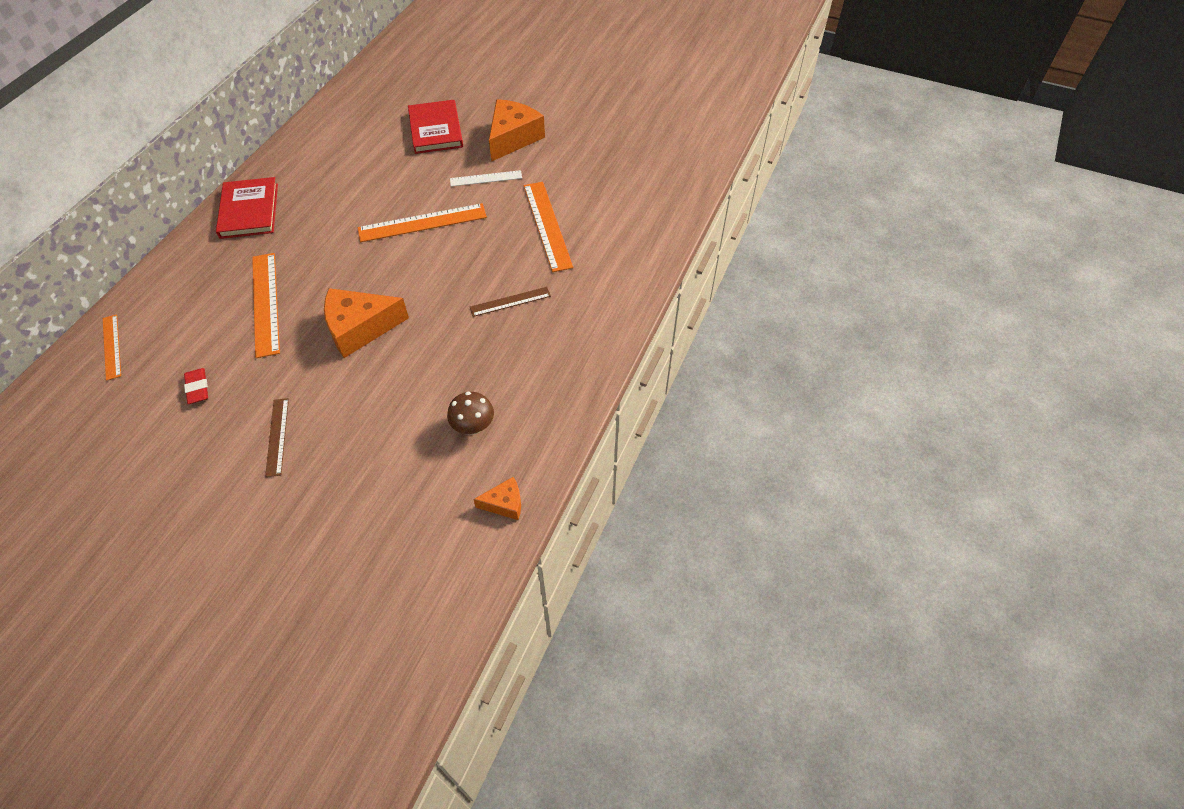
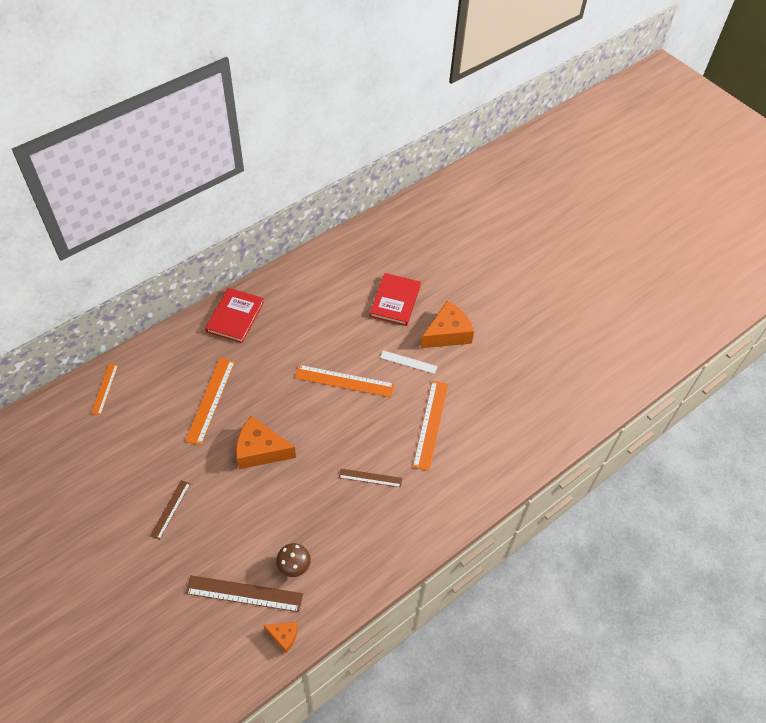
camera: 25 degrees right, 0 degrees up
(197, 388) = (140, 447): red eraser -> none
(428, 482) = (244, 594): none -> brown ruler

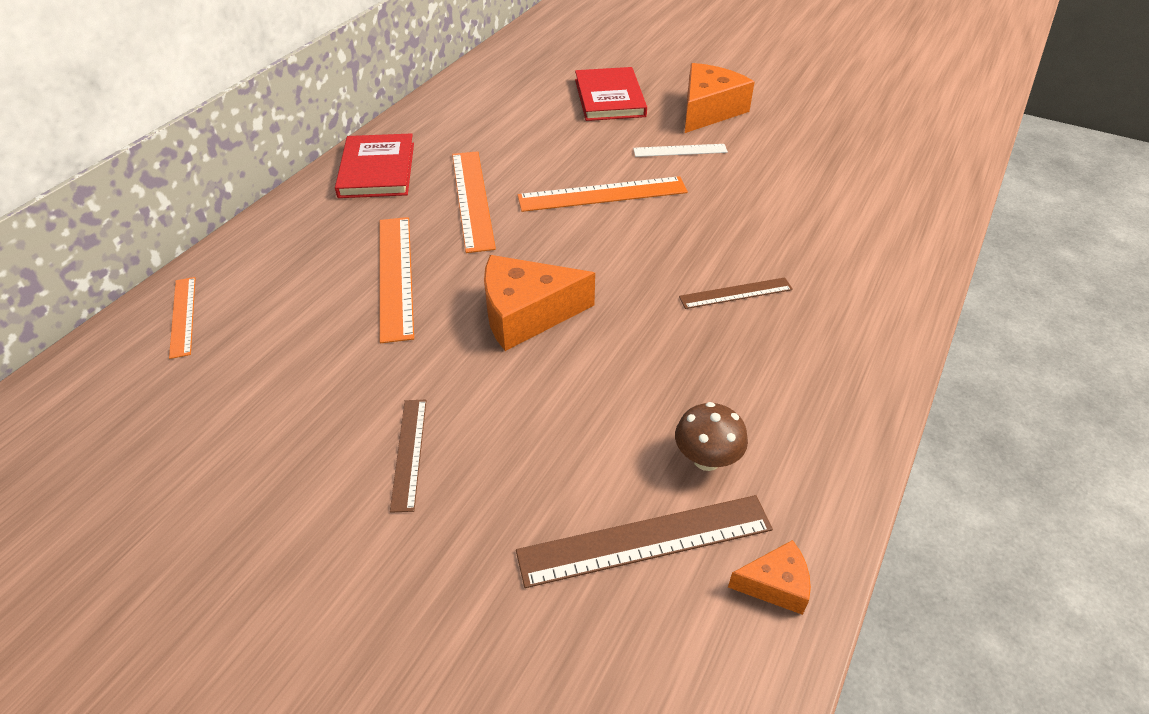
camera: 20 degrees left, 10 degrees down
(430, 424) = (770, 205): orange ruler -> orange ruler (472, 199)

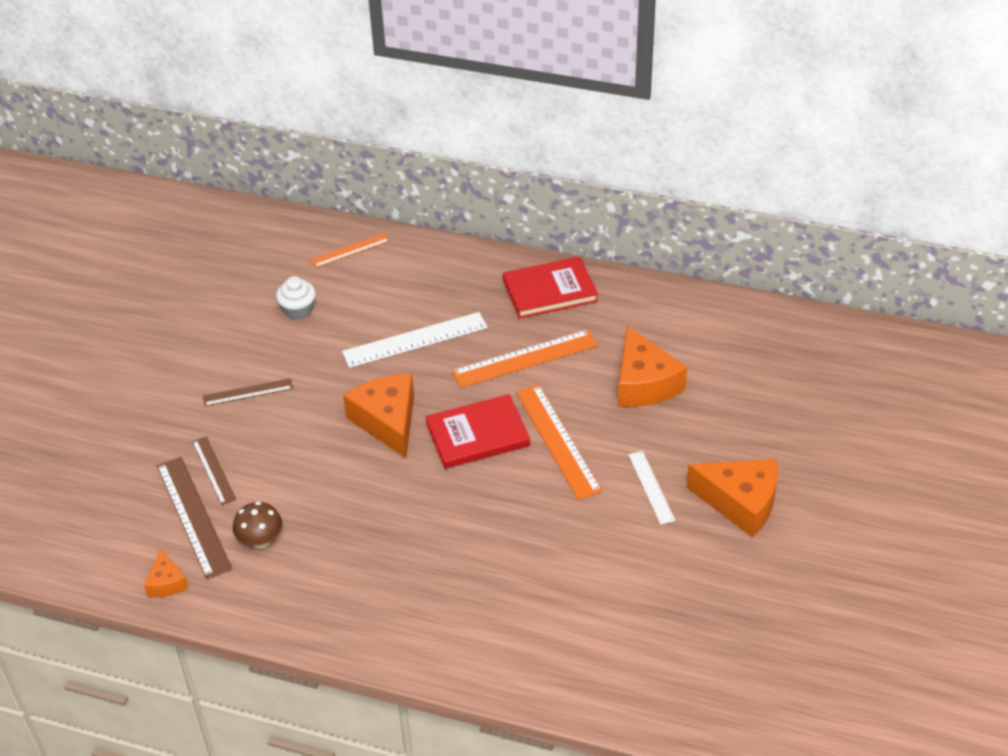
camera: 80 degrees right, 0 degrees up
(267, 381) = (298, 310): none -> white cupcake
(396, 276) = (415, 340): orange ruler -> white ruler
(543, 135) = (644, 383): none -> orange cheese
(609, 98) = (735, 419): red book -> red book (477, 435)
(736, 293) = (439, 545): brown ruler -> brown ruler (213, 470)

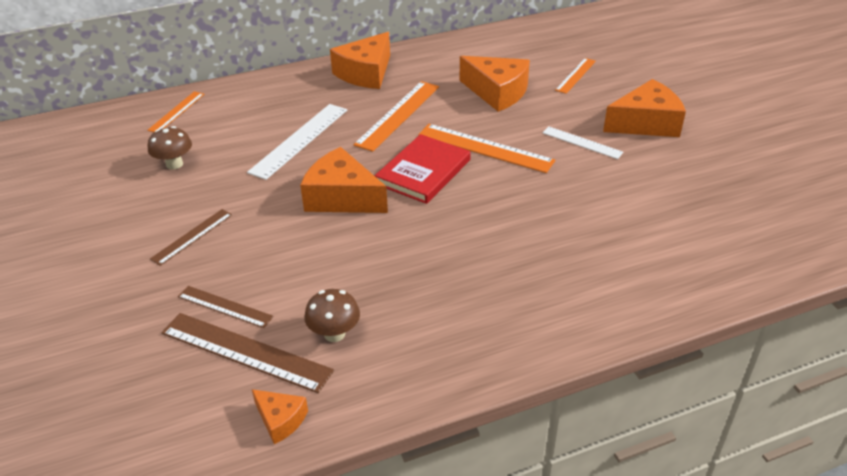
camera: 40 degrees left, 5 degrees down
(298, 310) = (174, 164): white cupcake -> brown mushroom
(550, 291) = (365, 73): red book -> orange cheese
(747, 405) = (575, 75): none -> orange ruler

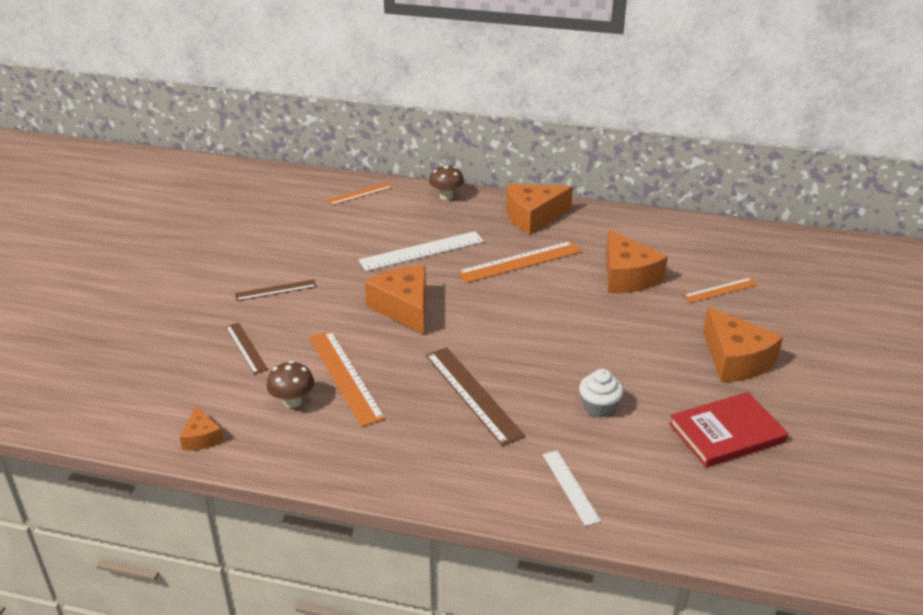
camera: 35 degrees right, 5 degrees down
(174, 164) = (317, 233): brown mushroom -> brown mushroom (446, 196)
(245, 352) = (227, 383): brown ruler -> brown ruler (472, 394)
(423, 172) = (487, 316): red book -> red book (726, 433)
(485, 148) = (559, 318): orange ruler -> orange ruler (345, 376)
(582, 142) = (651, 350): white ruler -> white ruler (570, 487)
(597, 205) = (599, 407): none -> white cupcake
(646, 123) = (735, 360): orange cheese -> orange cheese turned 45 degrees clockwise

